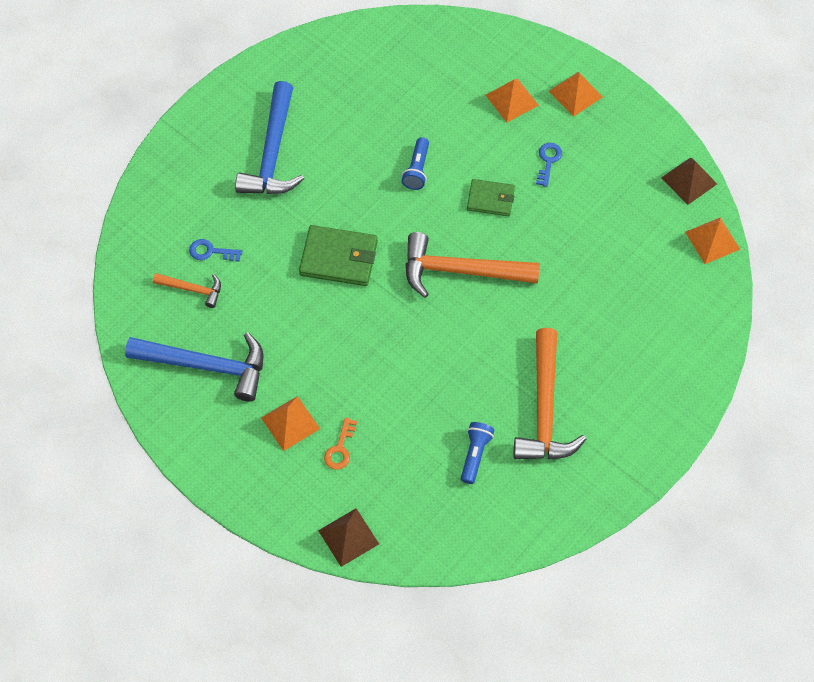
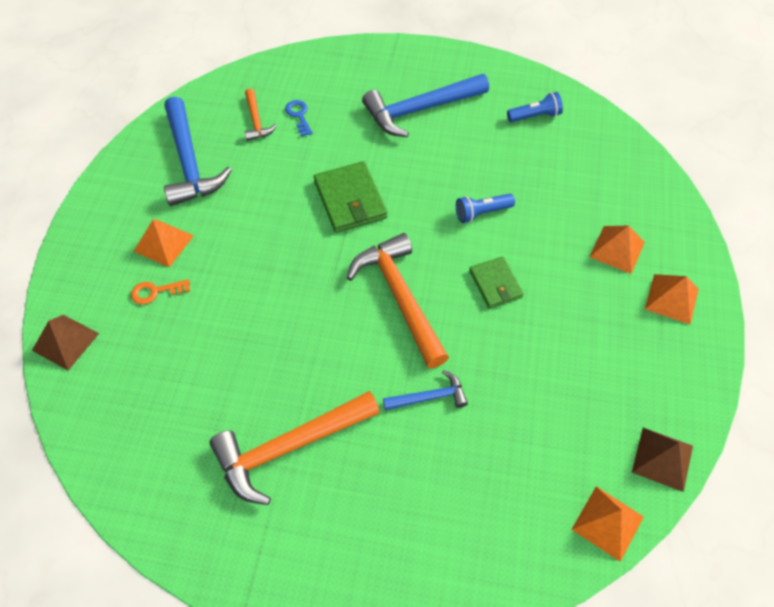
camera: 60 degrees right, 5 degrees down
(475, 454) = (203, 407): blue flashlight -> blue flashlight (535, 116)
(548, 161) = (575, 312): blue key -> none
(559, 296) = (429, 397): none -> blue hammer

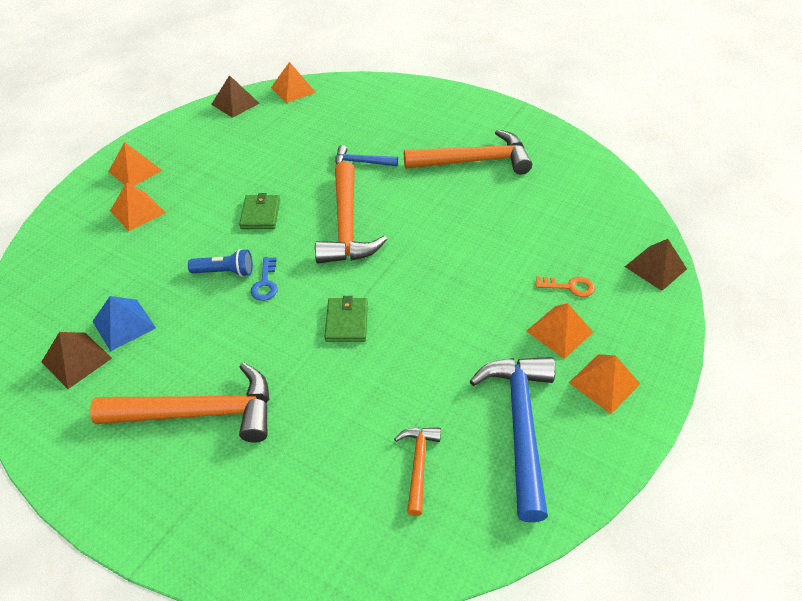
camera: 160 degrees left, 10 degrees down
(125, 210) = (604, 383): none -> orange pyramid
(299, 116) = (358, 454): blue key -> blue key (265, 283)
(350, 200) = (347, 321): green wallet -> green wallet, size x0.64
(420, 110) = (199, 412): blue hammer -> orange hammer
(525, 148) = (124, 324): none -> blue pyramid
(535, 116) = (76, 360): blue flashlight -> brown pyramid

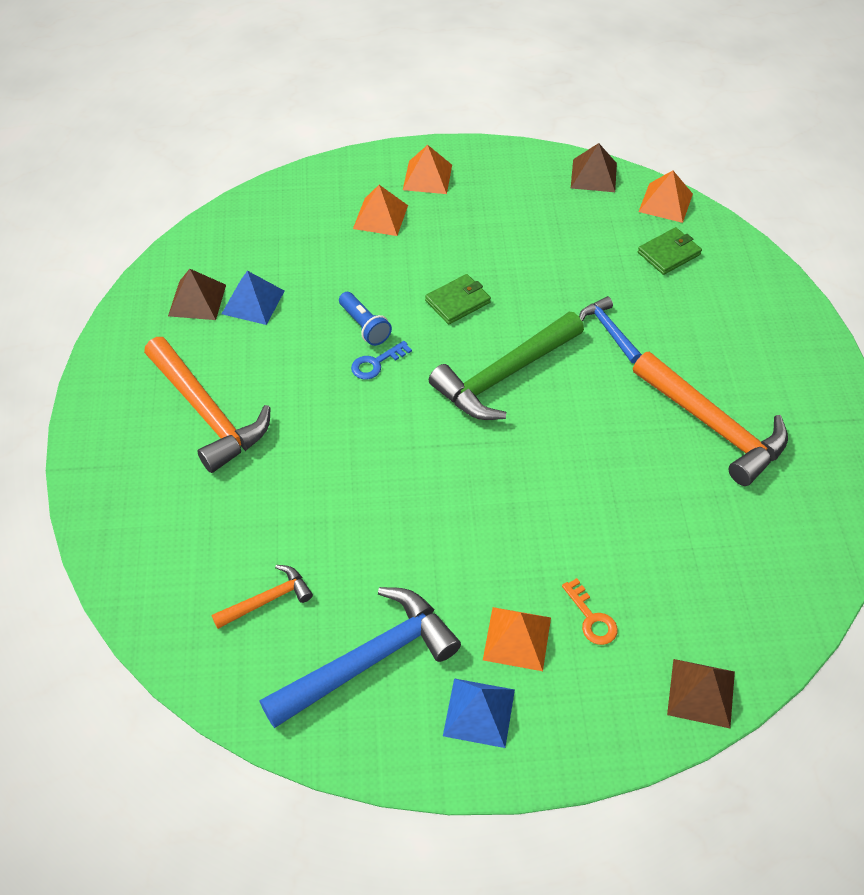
camera: 55 degrees right, 5 degrees up
(346, 225) = (504, 375): orange hammer -> green hammer
(347, 321) = (382, 452): green wallet -> green wallet (669, 253)
(604, 383) = (479, 712): orange pyramid -> blue pyramid

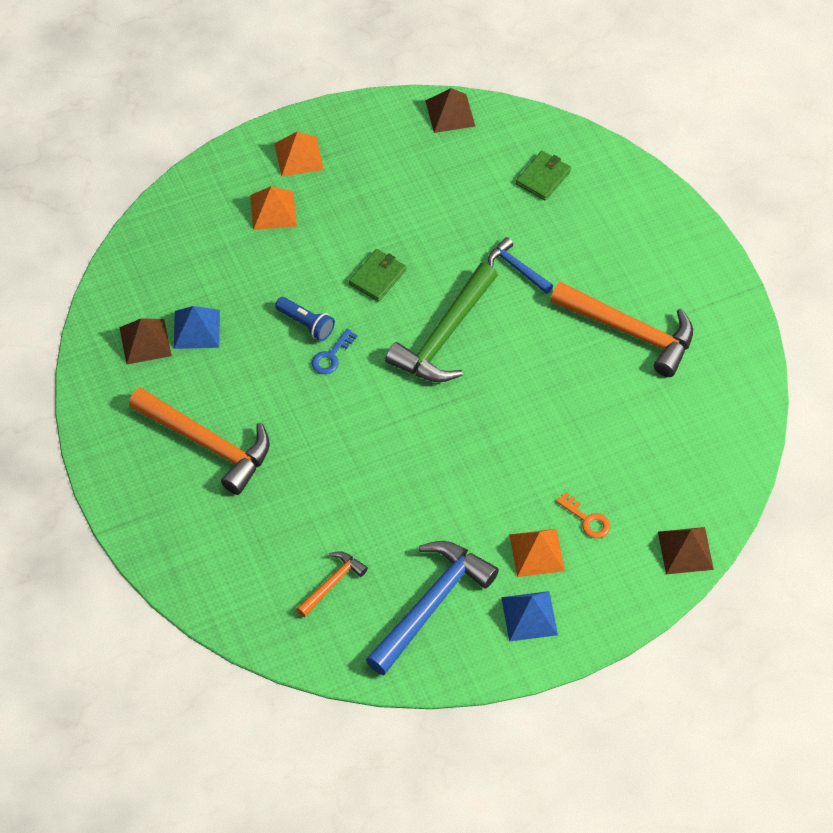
camera: 20 degrees left, 5 degrees up
(665, 202) = (523, 125): orange pyramid -> none

